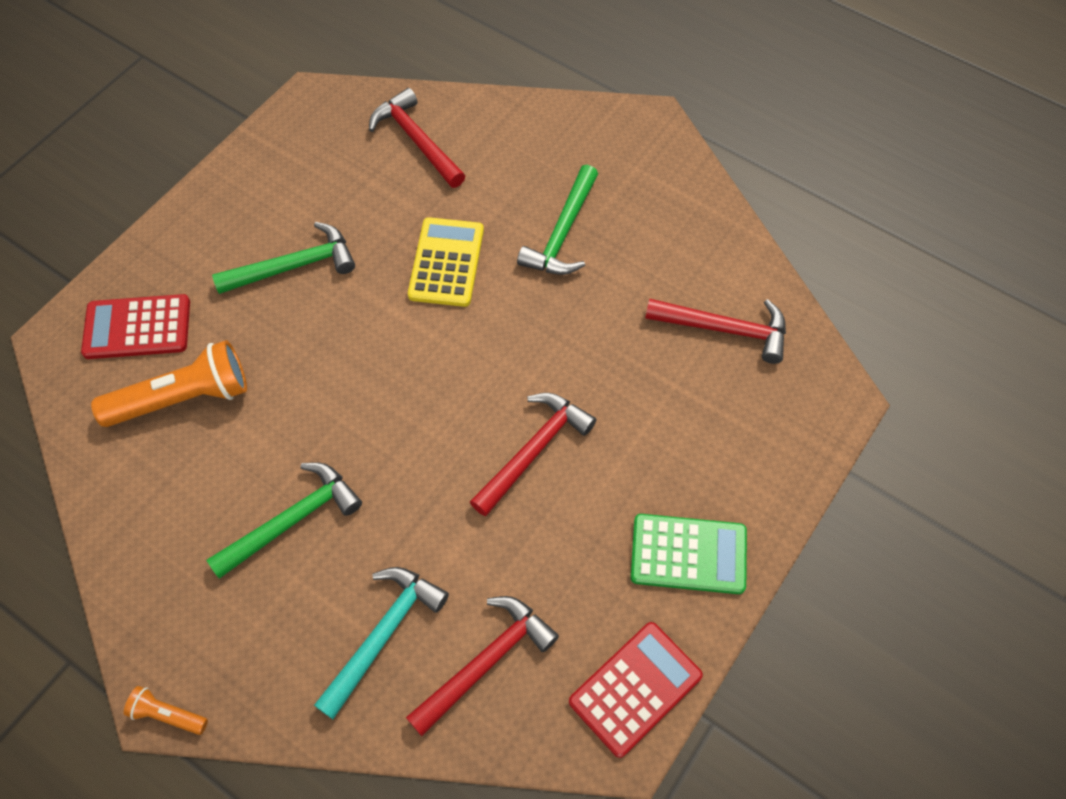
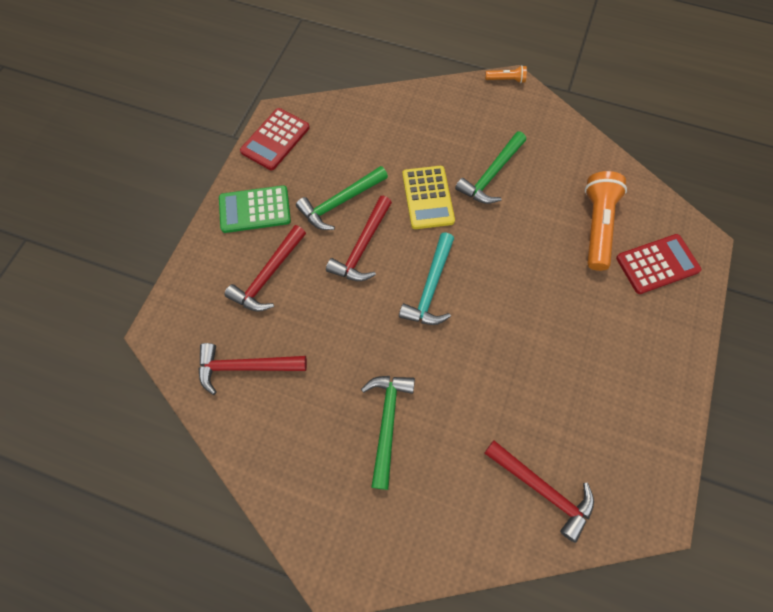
camera: 165 degrees right, 5 degrees up
(183, 398) = (596, 226): orange flashlight -> orange flashlight turned 135 degrees clockwise
(294, 266) = (579, 338): green hammer -> green hammer (340, 202)
(383, 634) = (416, 133): turquoise hammer -> turquoise hammer (431, 288)
(446, 262) = (469, 370): yellow calculator -> yellow calculator (428, 197)
(485, 661) = (357, 134): red hammer -> red hammer (268, 276)

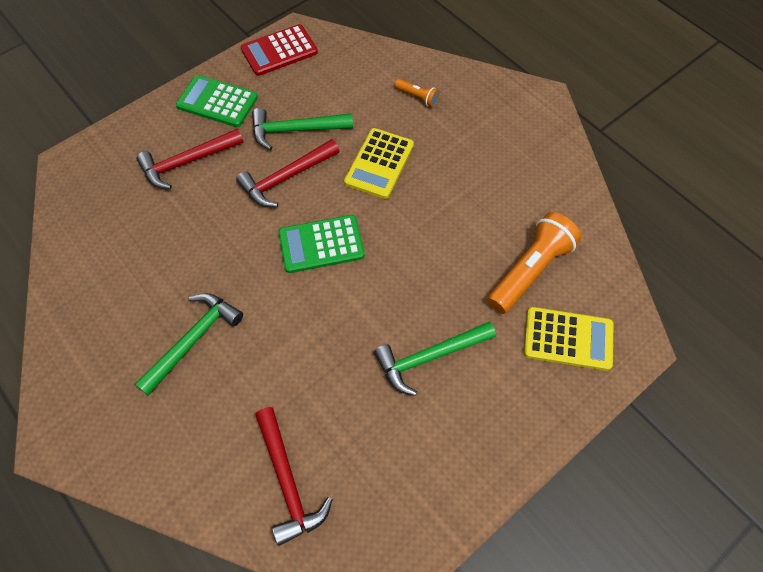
camera: 30 degrees right, 5 degrees down
(245, 367) = (112, 228): red hammer -> none
(431, 288) = (321, 244): turquoise hammer -> green calculator
(491, 175) = (457, 172): green hammer -> green hammer (429, 357)
(506, 80) = (539, 91): orange flashlight -> orange flashlight (417, 97)
(657, 264) = (568, 339): red calculator -> yellow calculator

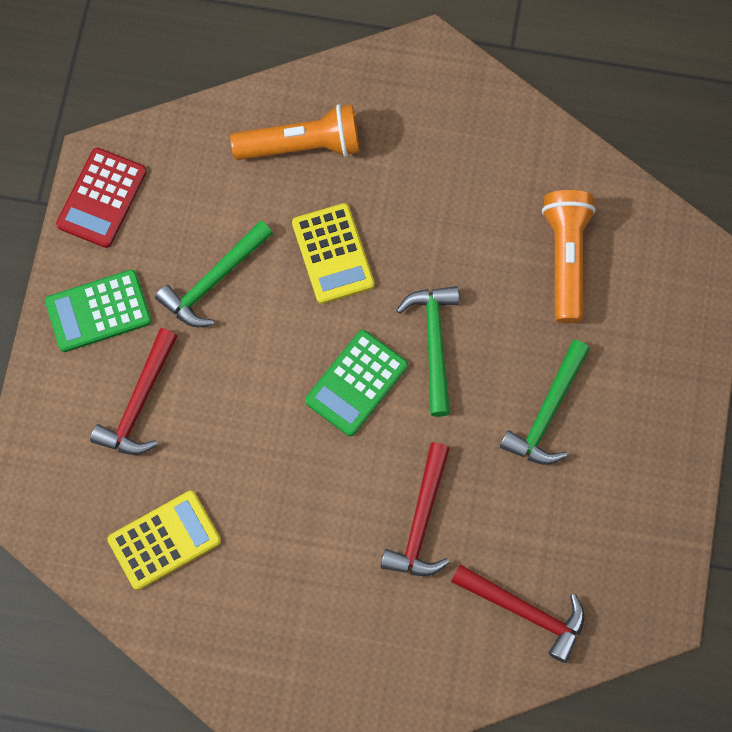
camera: 40 degrees left, 10 degrees up
(193, 340) = (329, 566): green hammer -> green hammer (434, 344)
(286, 178) = (256, 341): red hammer -> red hammer (421, 521)
(417, 97) = (302, 145): orange flashlight -> orange flashlight, size x2.10
(568, 339) = (648, 300): yellow calculator -> yellow calculator (164, 540)

